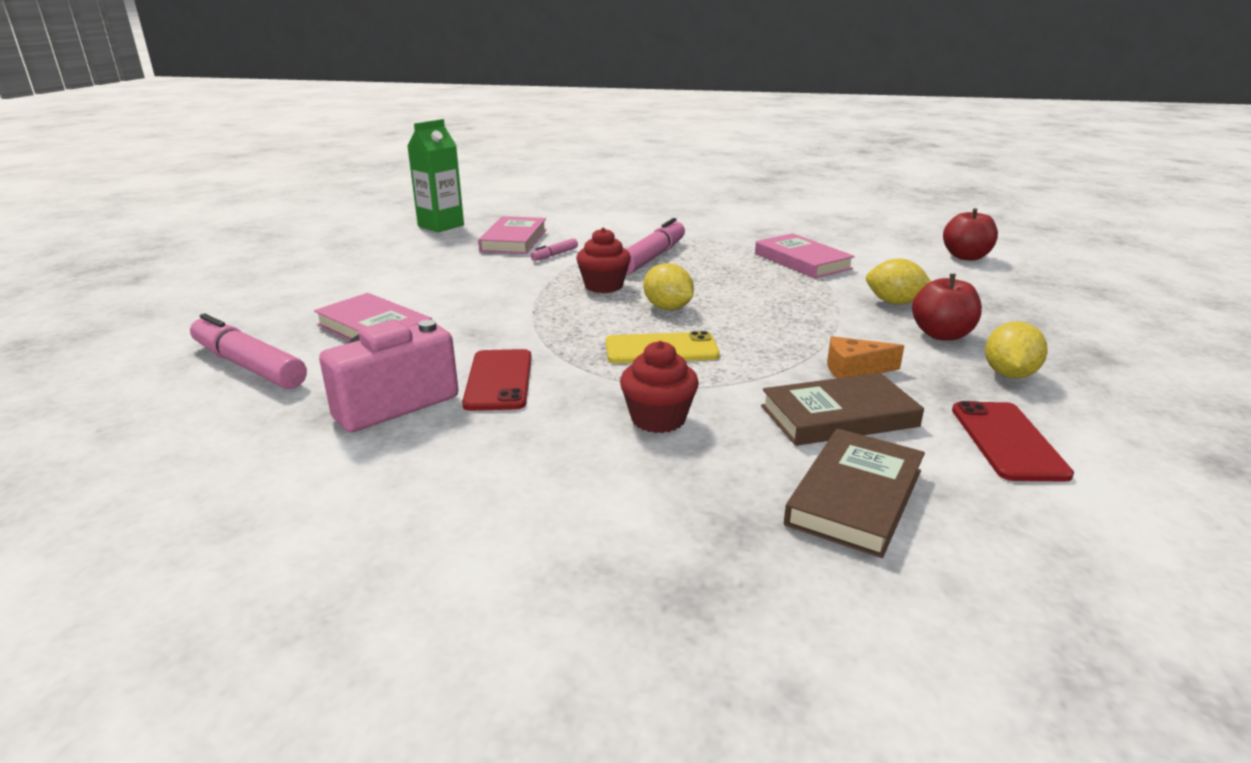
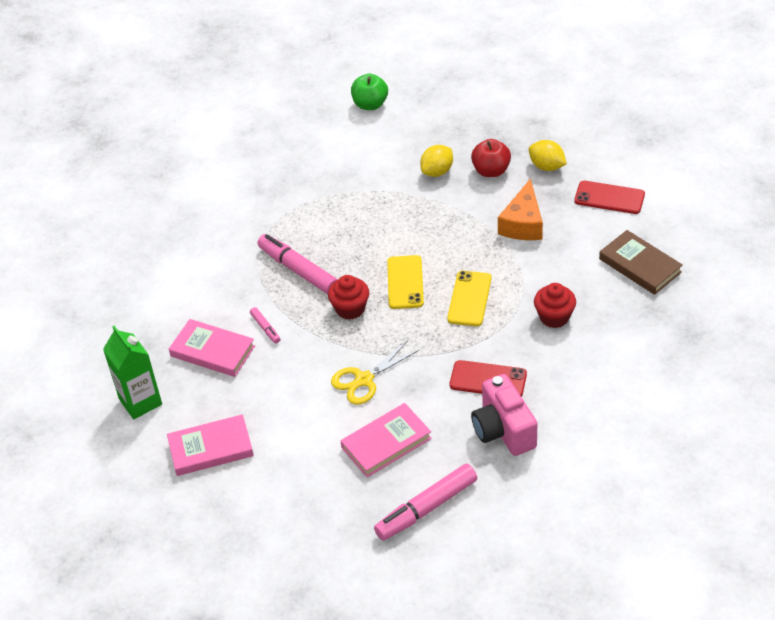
camera: 70 degrees left, 20 degrees up
(485, 306) = (364, 380): none -> yellow scissors
(667, 308) = (405, 282): yellow lemon -> yellow phone
(802, 261) = (343, 189): pink book -> pink book (211, 448)
(839, 416) = (571, 247): brown book -> none
(854, 370) = (523, 223): orange cheese -> orange cheese, size x1.57
(966, 257) = (370, 104): red apple -> green apple

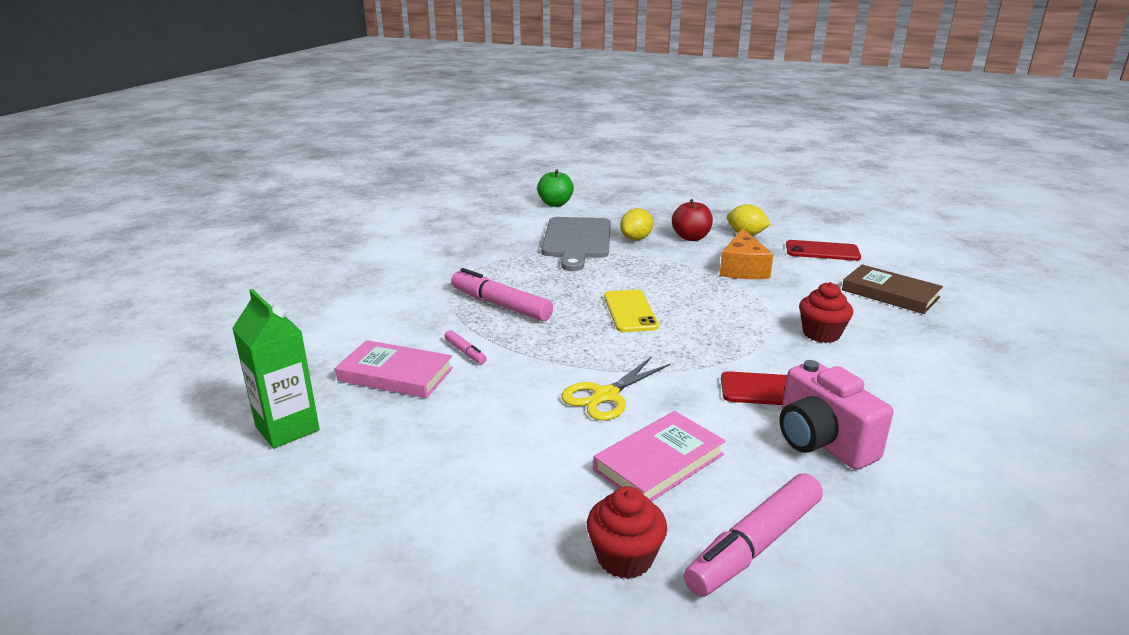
camera: 10 degrees left, 20 degrees down
(211, 448) = (391, 479): pink book -> none
(350, 309) = (570, 333): red cupcake -> red cupcake (625, 558)
(380, 173) = (577, 240): none -> grey cutting board
(469, 298) = (711, 322): yellow phone -> none

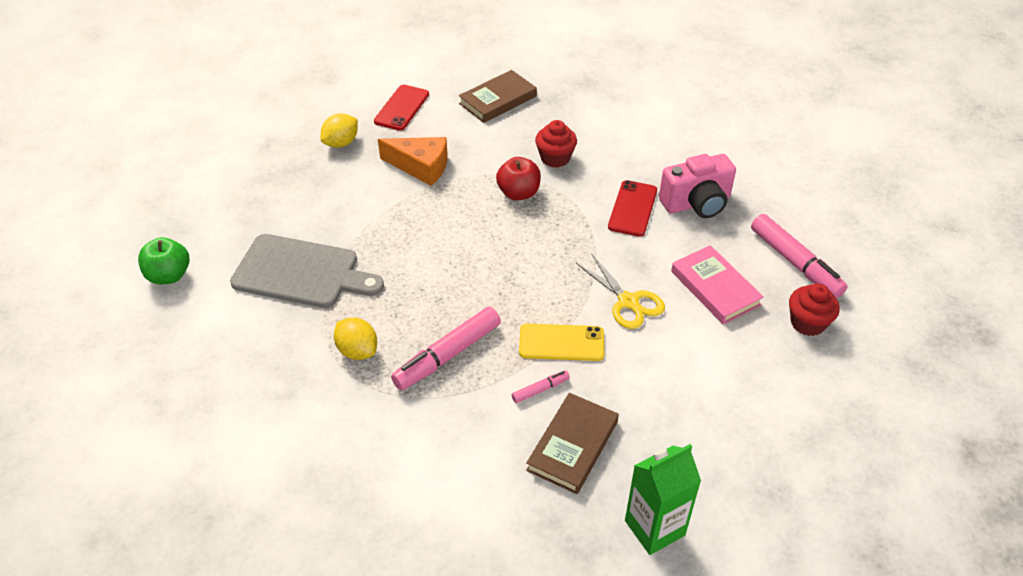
camera: 80 degrees left, 20 degrees up
(395, 374) = (572, 446): pink book -> brown book
(630, 311) = (487, 261): yellow phone -> yellow phone (561, 342)
(636, 239) = (317, 224): yellow lemon -> yellow lemon (357, 351)
(691, 237) = (332, 183): red apple -> red apple (518, 193)

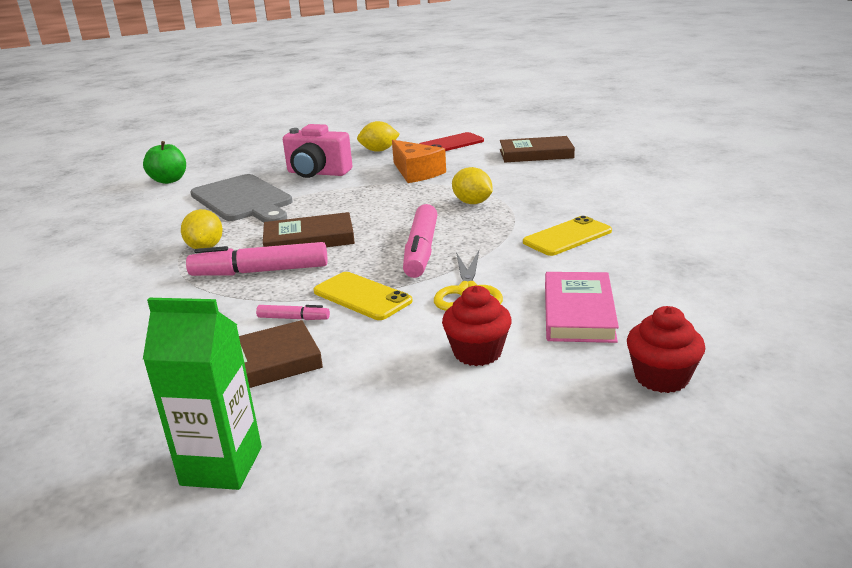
camera: 40 degrees right, 20 degrees down
(437, 298) = (309, 239): none -> brown book
(518, 193) = (472, 203): red apple -> yellow lemon
(555, 158) = (537, 192): red cupcake -> red cupcake (477, 352)
(632, 208) = (567, 237): red phone -> yellow phone
(696, 203) = (644, 251): pink camera -> pink camera (317, 173)
(795, 263) = (712, 325): pink marker -> pink marker (421, 250)

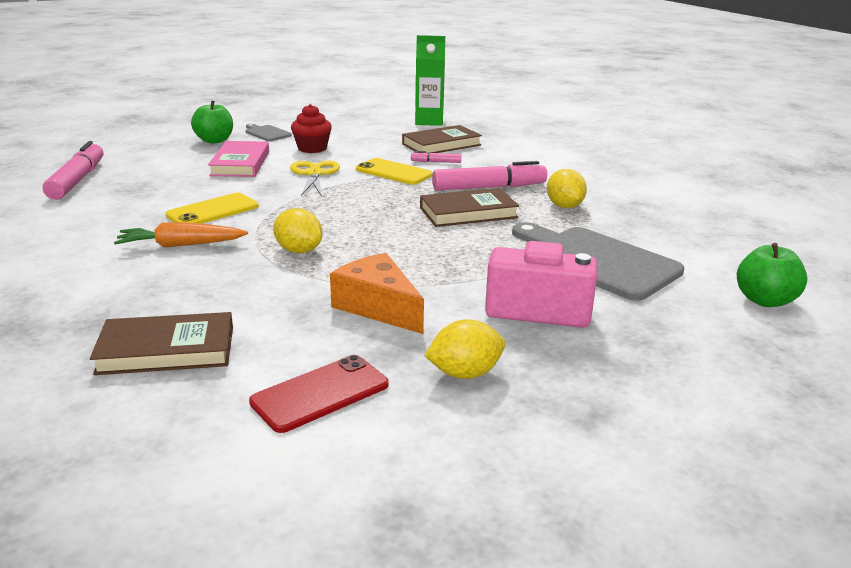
camera: 170 degrees right, 0 degrees up
(421, 250) = (354, 201): pink marker -> pink marker (77, 180)
(573, 205) = (181, 245): none -> orange carrot
(575, 407) = (267, 133): none -> grey cutting board
(661, 377) = (214, 140): red cupcake -> green apple

